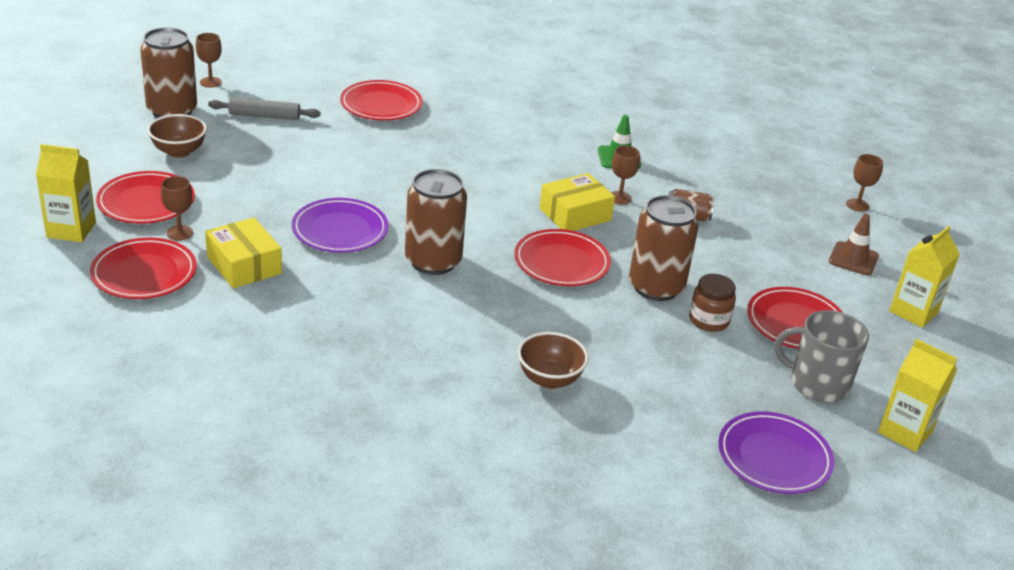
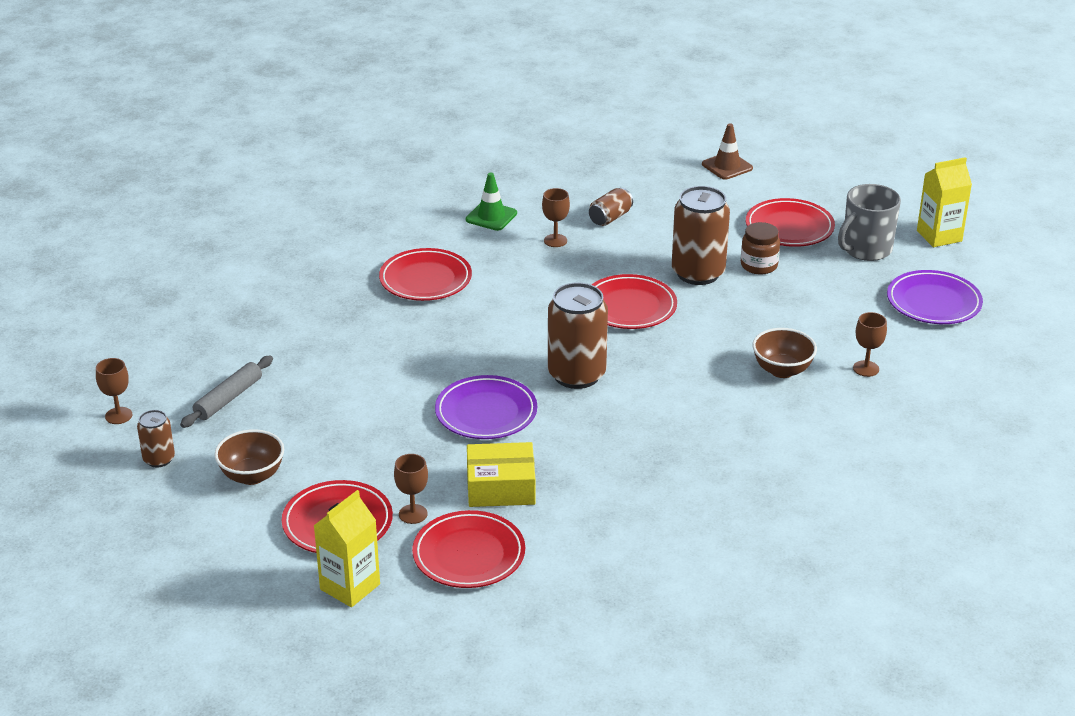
camera: 55 degrees left, 0 degrees up
(172, 111) = (159, 459): brown can -> brown can, size x0.52
(381, 105) = (275, 317): red plate -> red plate (425, 279)
(575, 214) = (562, 273): yellow box -> none
(857, 205) = (657, 132): brown goblet -> brown goblet (866, 368)
(913, 312) = (810, 171): yellow carton -> none

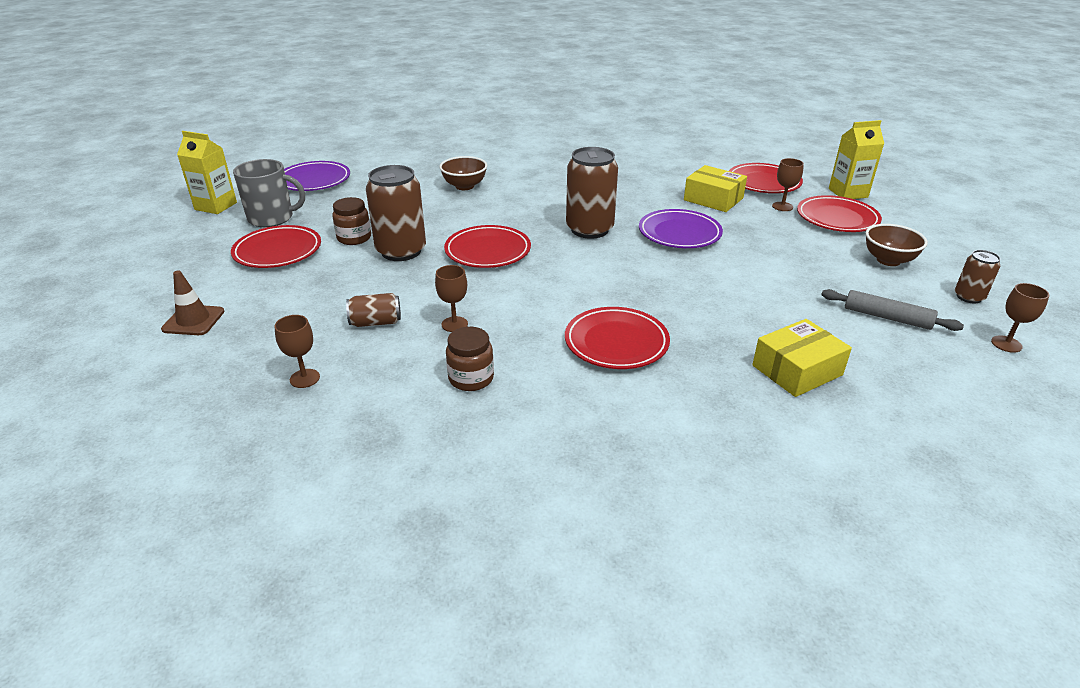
camera: 140 degrees left, 0 degrees up
(228, 398) = (887, 317): grey rolling pin -> grey rolling pin turned 45 degrees clockwise
(278, 317) = (797, 370): none -> yellow box
(491, 216) = (471, 378): green traffic cone -> brown jar
(866, 368) = (421, 171): brown goblet -> brown goblet (304, 378)

